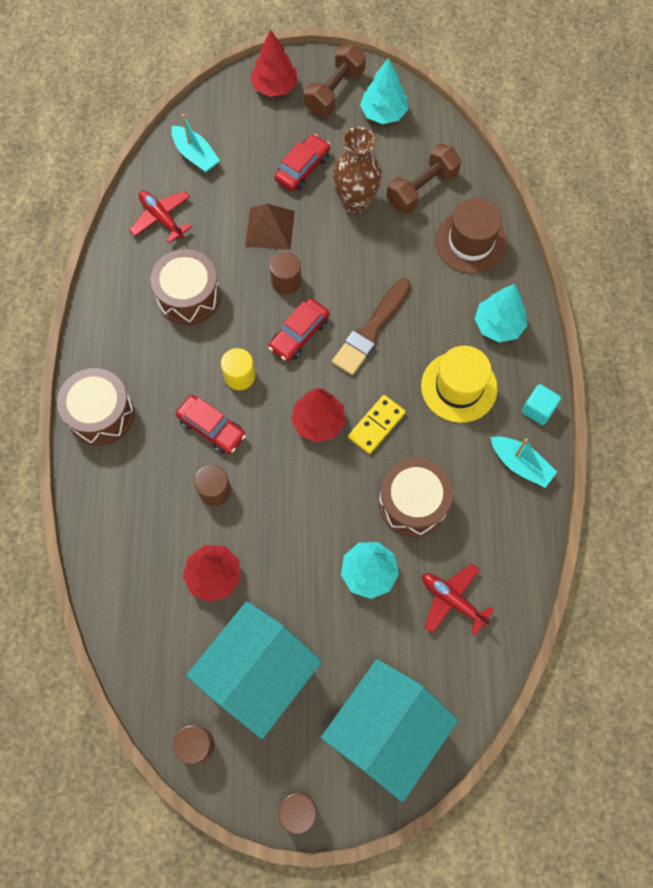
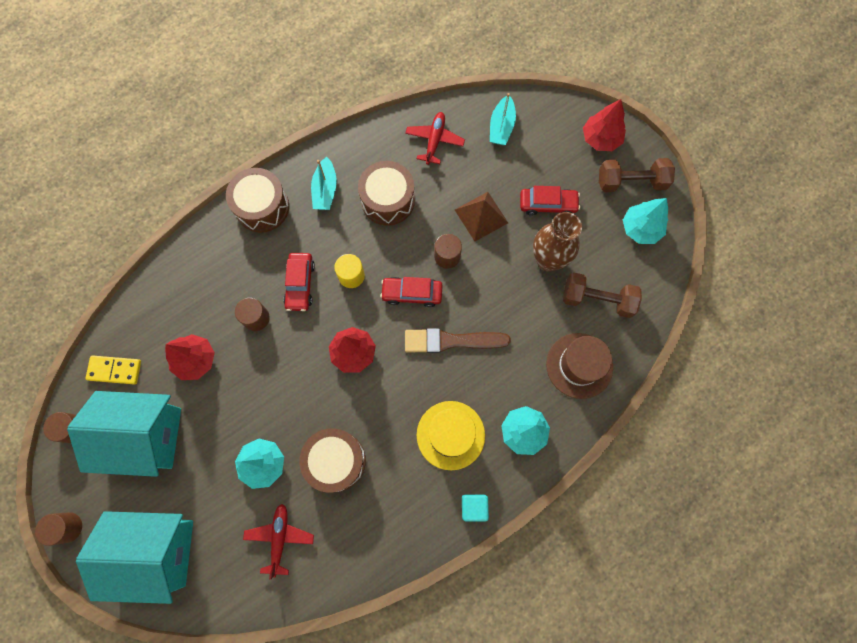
camera: 55 degrees right, 5 degrees up
(376, 425) = (378, 395): yellow domino -> yellow domino (115, 370)
(520, 464) = (419, 522): turquoise boat -> turquoise boat (325, 190)

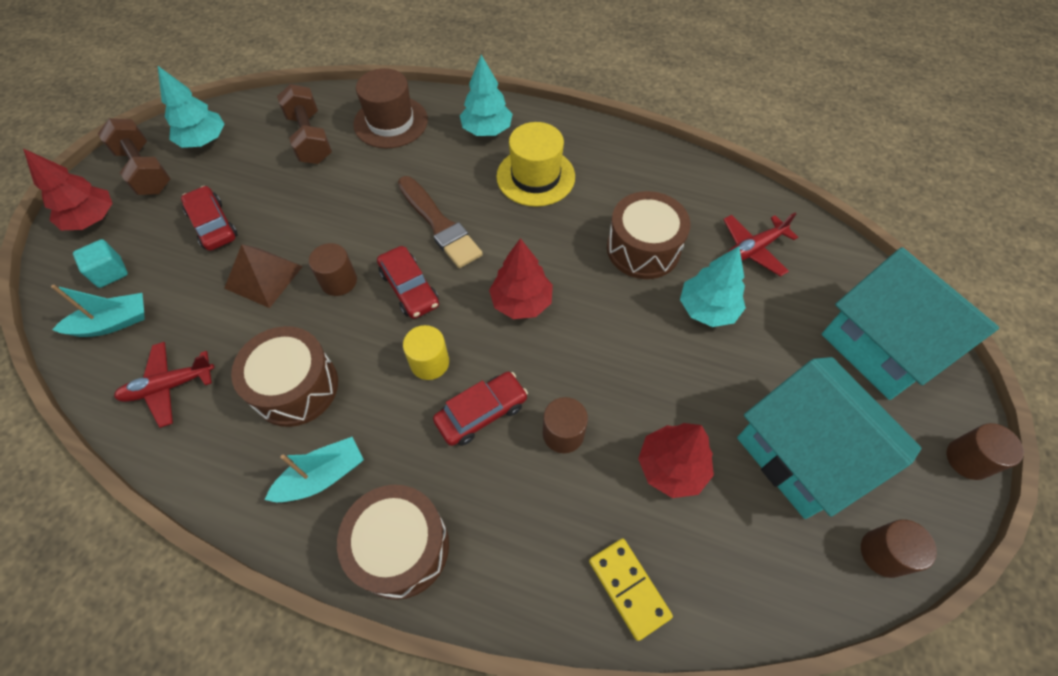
camera: 125 degrees left, 15 degrees down
(115, 370) = (775, 565): yellow domino -> yellow domino (629, 588)
(474, 507) = (583, 130): turquoise cube -> turquoise cube (110, 272)
(548, 260) = (287, 193): brown vase -> none

